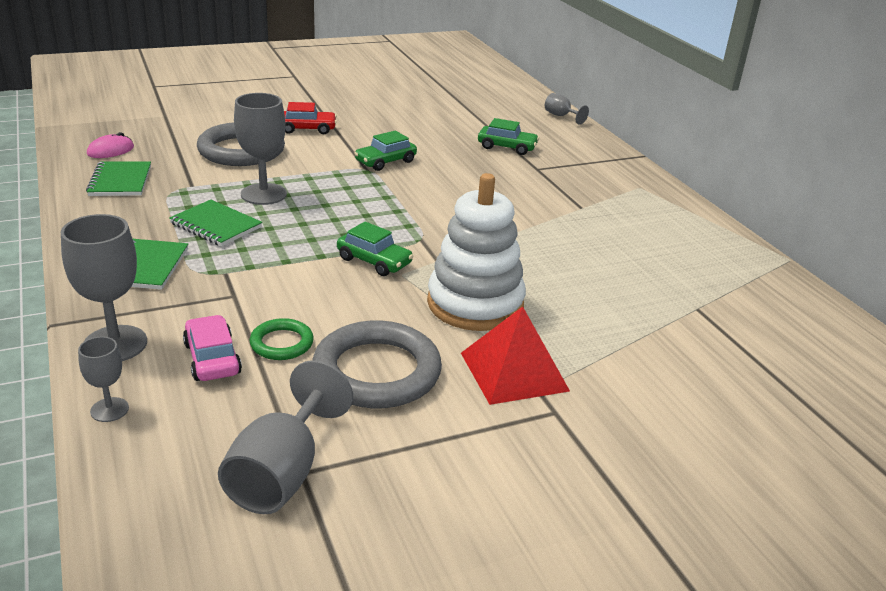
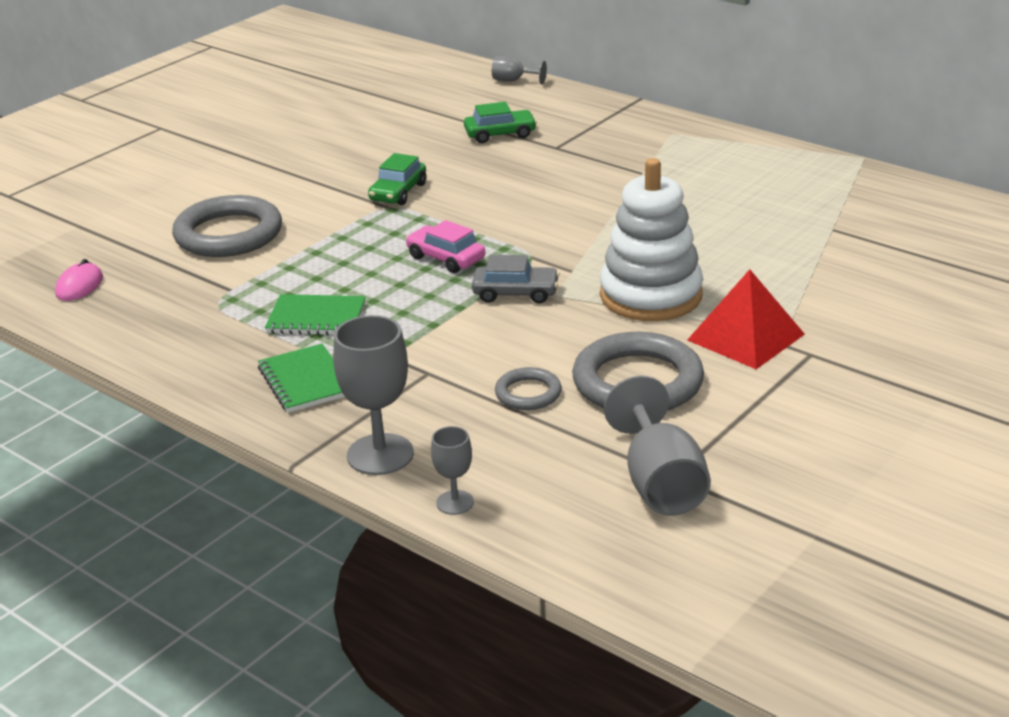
camera: 25 degrees left, 0 degrees up
(120, 181) = (144, 313): green notebook -> none
(212, 358) = (485, 429): pink car -> pink car (446, 258)
(263, 194) = (320, 270): grey goblet -> none
(282, 343) = (528, 393): green ring -> grey ring
(307, 129) = (265, 185): red car -> none
(374, 261) = (515, 293): green car -> grey car

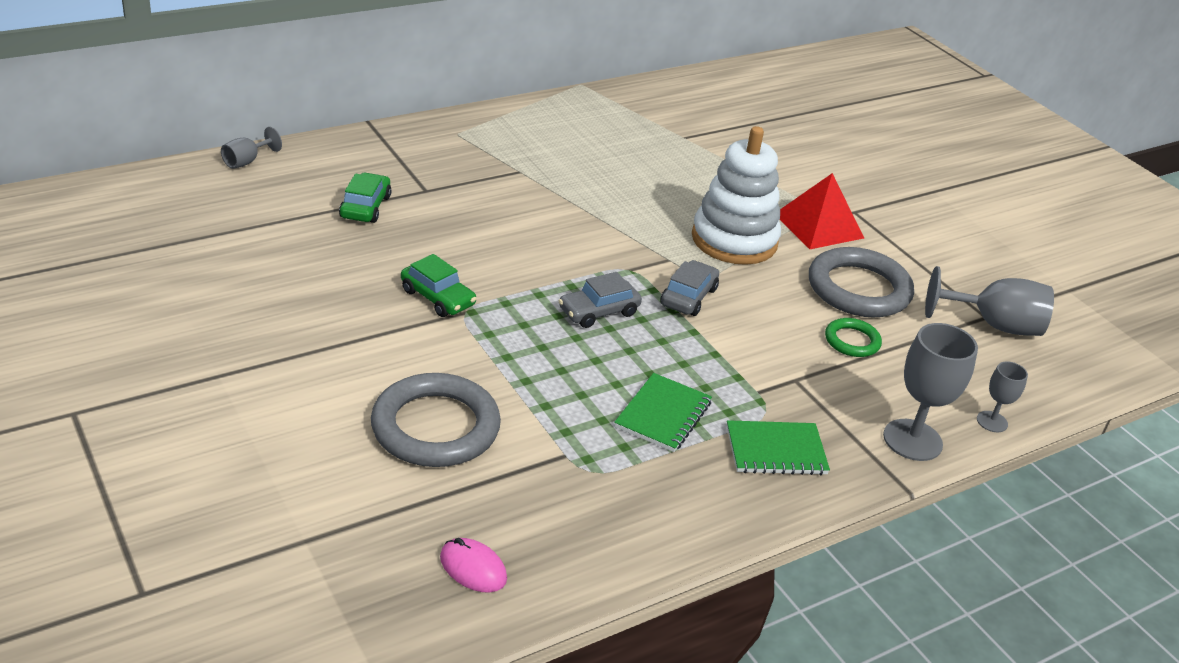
camera: 75 degrees left, 5 degrees up
(446, 258) = (598, 311): pink car -> grey car
(528, 393) = (852, 341): grey ring -> green ring

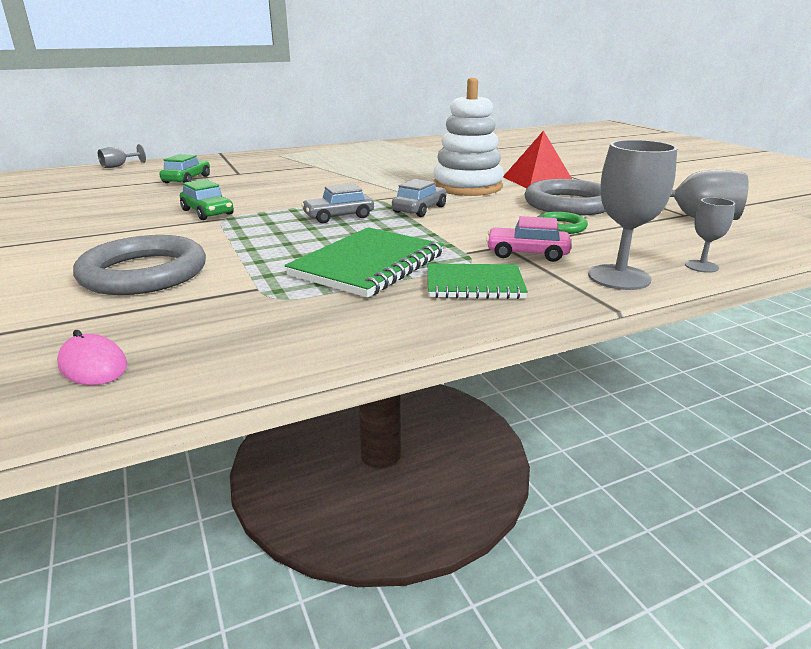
camera: 10 degrees right, 10 degrees down
(663, 415) = (368, 265): green notebook -> green notebook, size x1.54
(821, 395) = (527, 253): none -> pink car

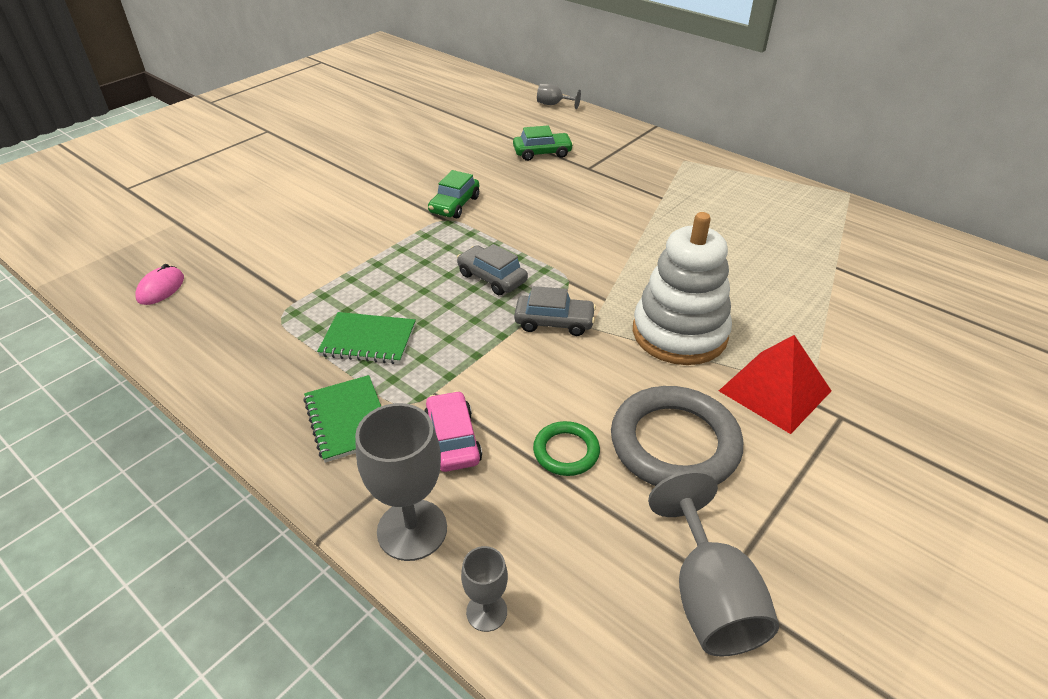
camera: 65 degrees right, 15 degrees up
(144, 273) = (304, 239): grey ring -> none
(368, 265) = (368, 340): green notebook -> green notebook, size x0.65

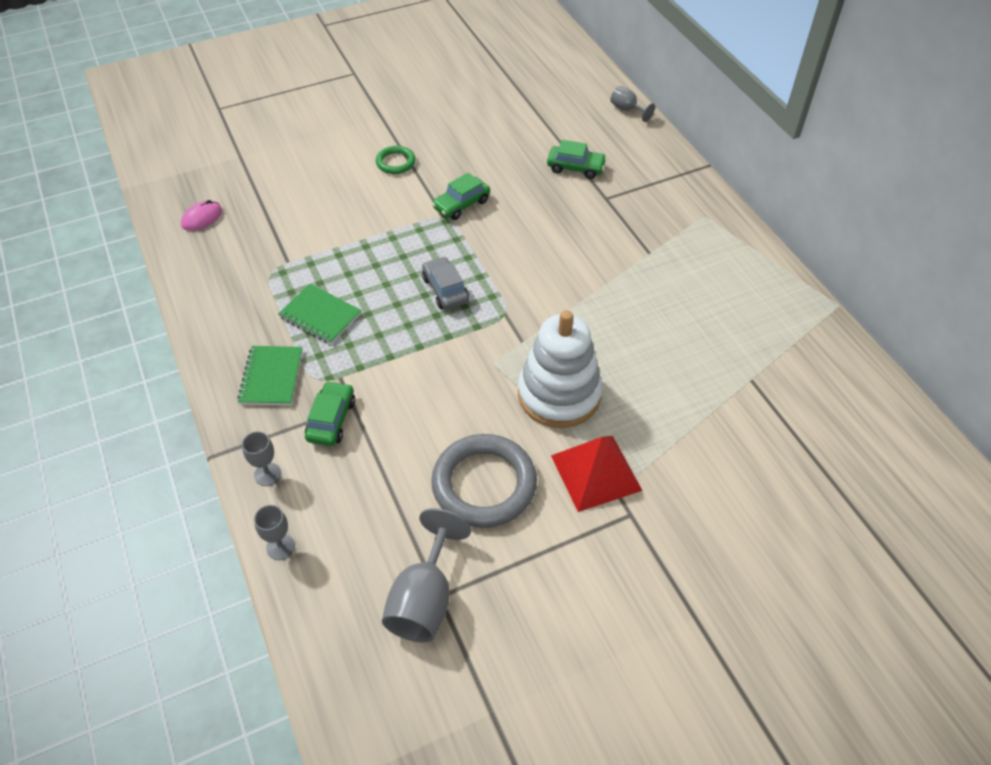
camera: 25 degrees right, 10 degrees up
(412, 530) = (267, 474): grey goblet -> grey goblet, size x0.54
(453, 440) = (331, 419): pink car -> green car
(554, 322) = (466, 349): grey car -> none
(566, 451) = (402, 459): green ring -> green ring (395, 162)

